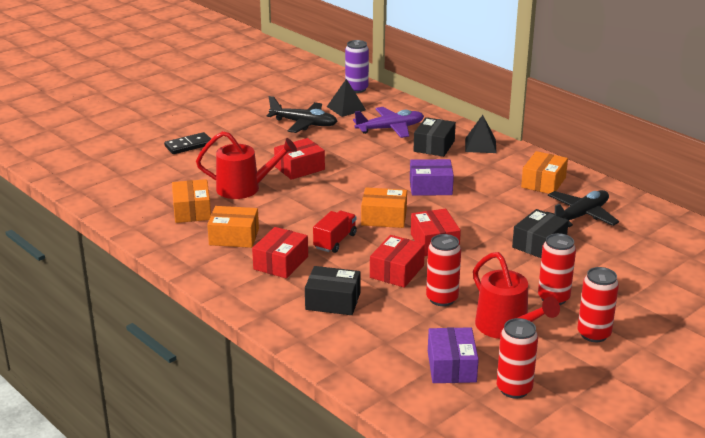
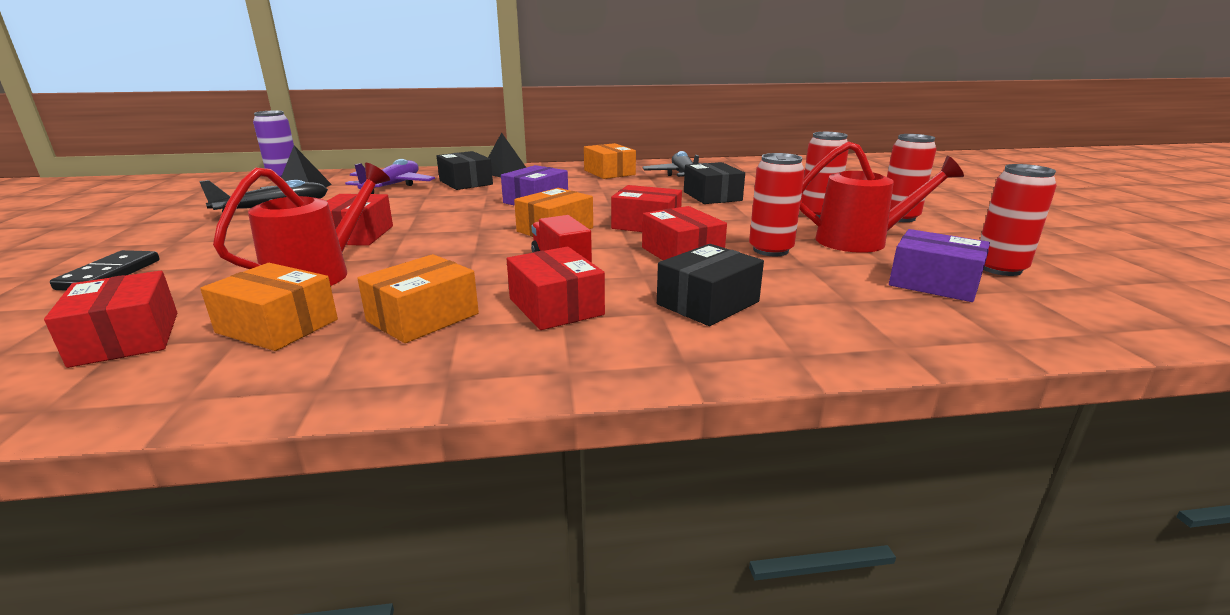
camera: 55 degrees left, 5 degrees down
(152, 189) = (126, 338): none -> red box

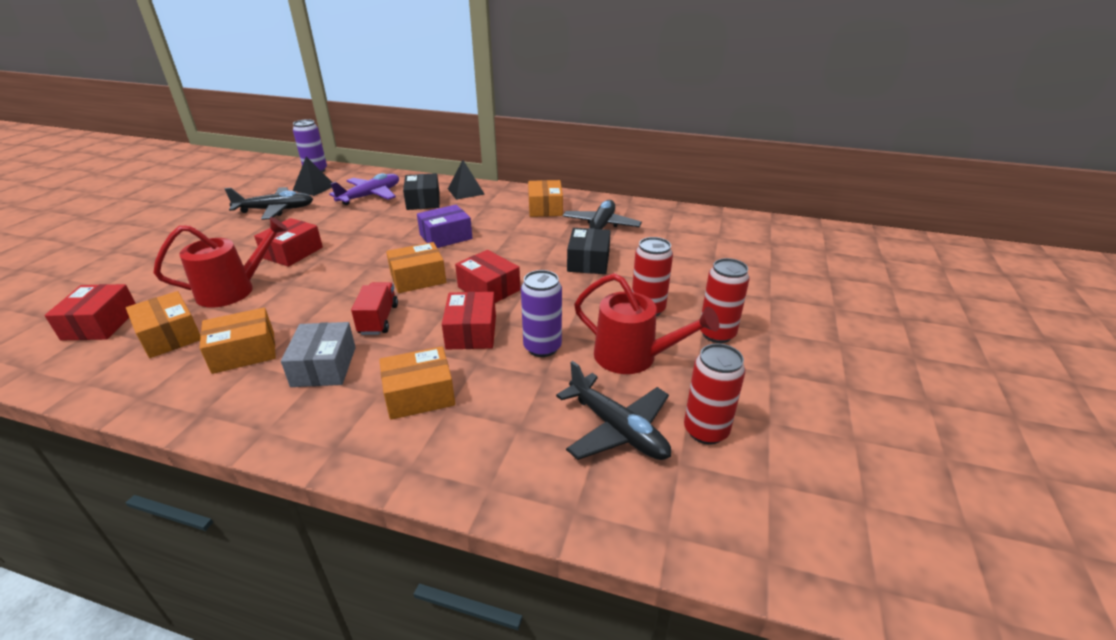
camera: 25 degrees right, 10 degrees up
(110, 274) = (140, 261): black domino -> none
(556, 307) = (324, 366): red box -> grey box
(708, 303) = (419, 395): black box -> orange box
(770, 250) = (542, 347): red can -> purple can
(934, 283) = (617, 429): purple box -> black plane

